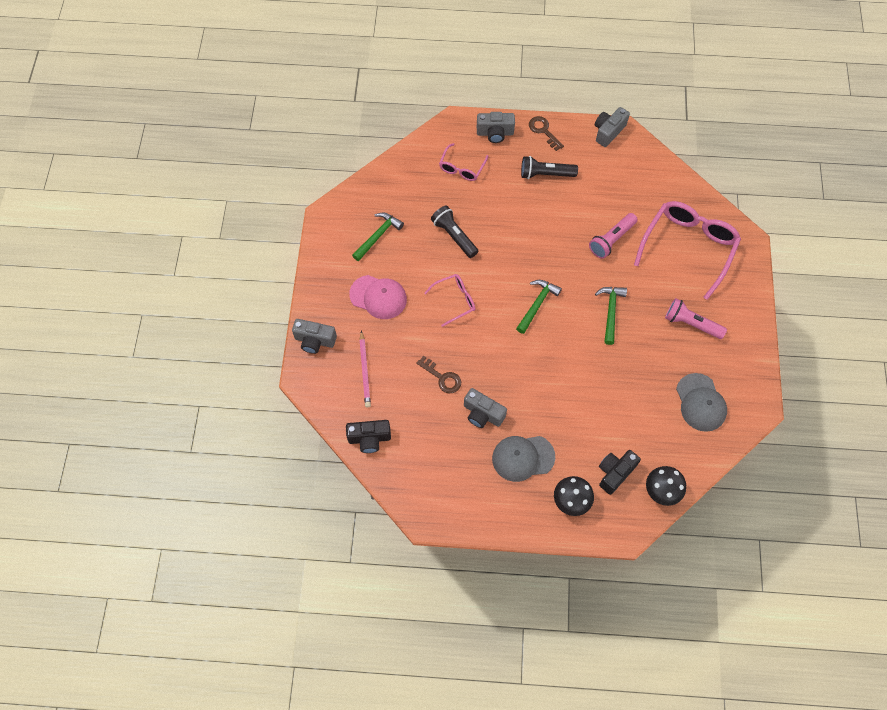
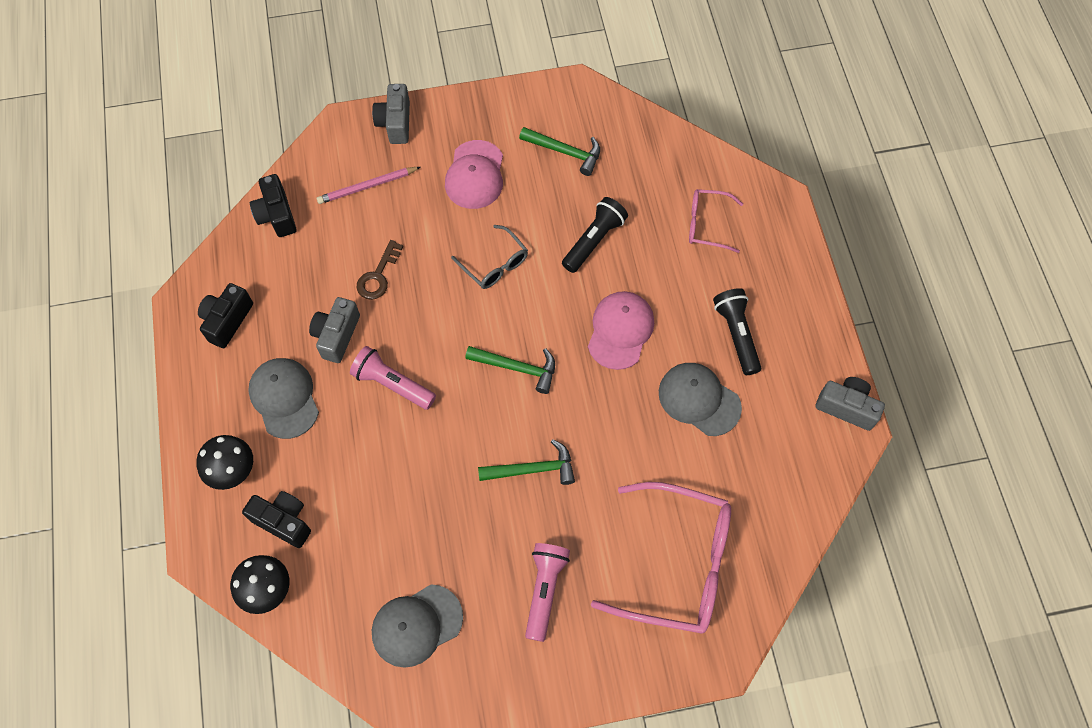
camera: 75 degrees right, 0 degrees up
(450, 488) = (227, 321): none -> black camera
(455, 300) = (495, 264): pink glasses -> grey glasses
(495, 133) = (782, 253): grey camera -> none
(525, 237) = (620, 330): none -> pink cap
(544, 131) = (811, 317): brown key -> none
(584, 207) = (699, 399): none -> grey cap
(611, 240) = (654, 448): pink flashlight -> pink flashlight (393, 384)

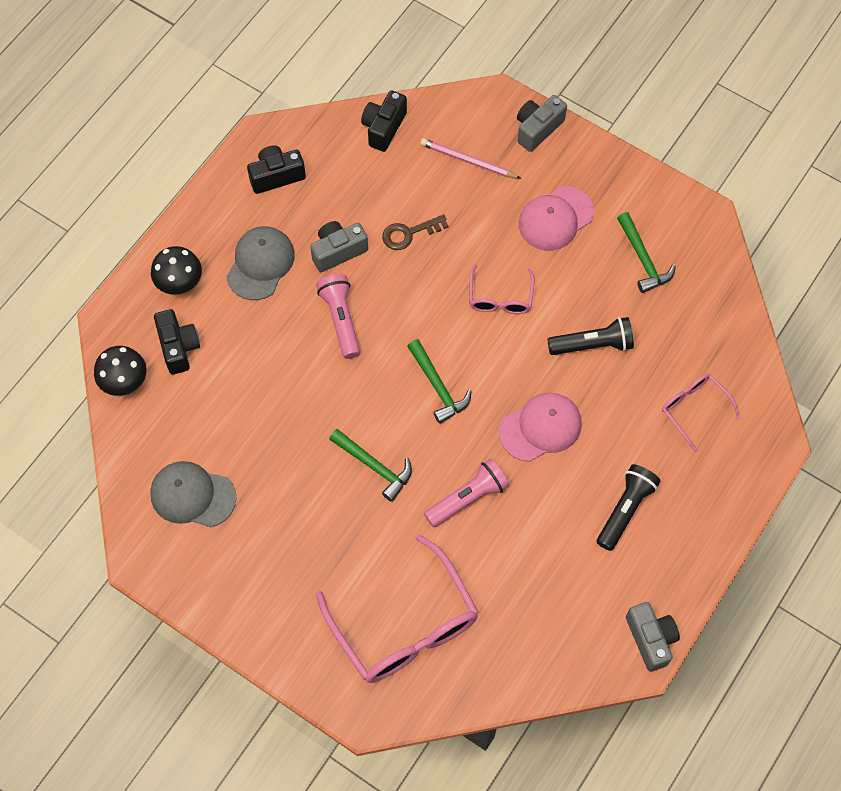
camera: 45 degrees right, 0 degrees up
(495, 264) = (500, 298): grey glasses -> pink glasses
(544, 590) = (297, 554): pink flashlight -> pink flashlight (467, 498)
(699, 399) = (545, 529): grey cap -> none

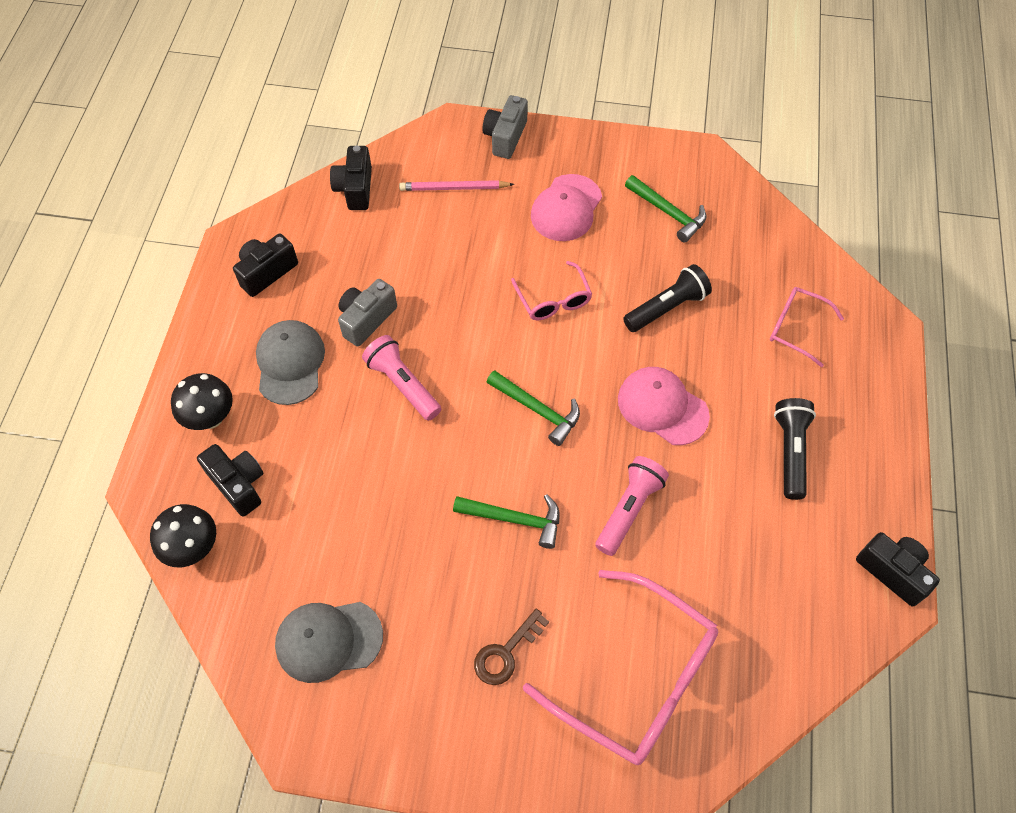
camera: 25 degrees left, 5 degrees down
(409, 233) = (431, 275): brown key -> brown key (506, 652)
(541, 428) = (662, 407): pink cap -> pink cap turned 90 degrees counterclockwise
(650, 639) = (892, 571): grey camera -> black camera

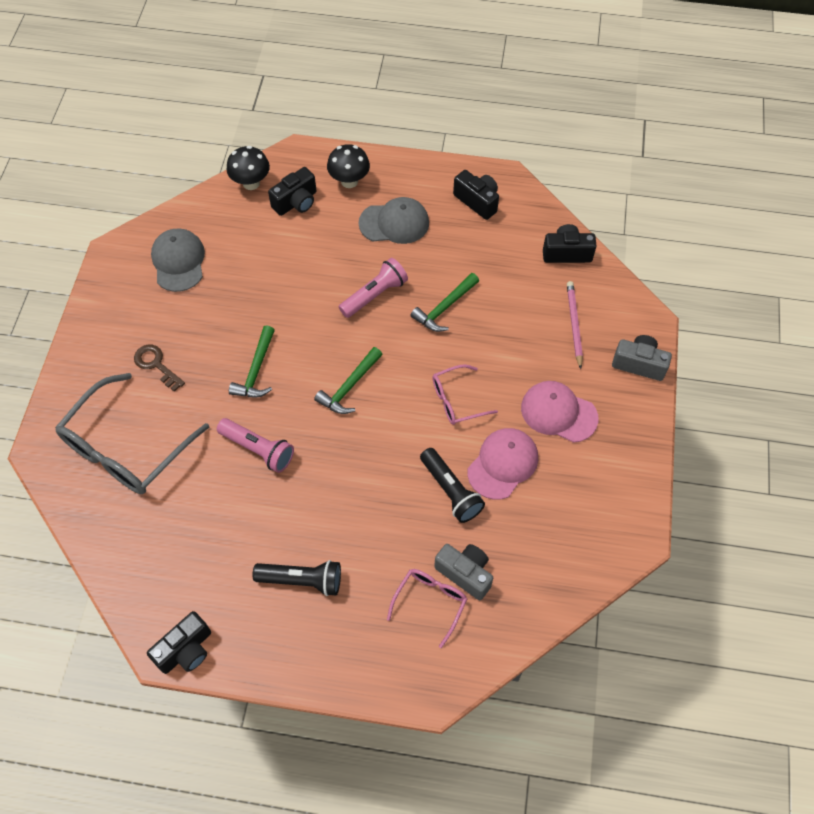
camera: 90 degrees right, 0 degrees up
(366, 319) = (434, 268): grey camera -> grey camera (465, 573)
(637, 678) = (126, 448): pink glasses -> grey glasses
(662, 407) = (349, 480): pink cap -> pink cap (503, 464)
(668, 213) = (560, 500): green hammer -> green hammer (444, 308)

